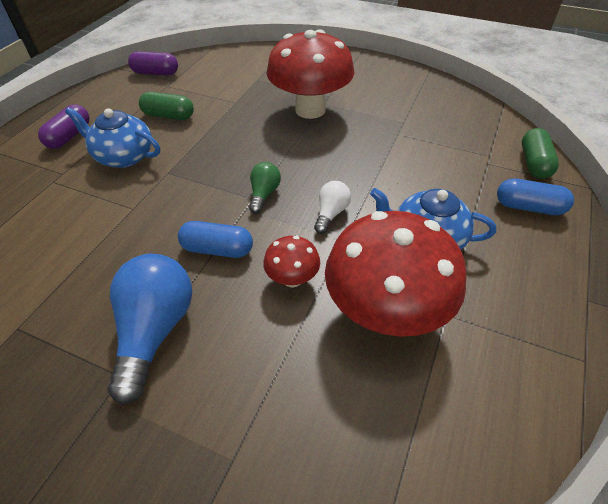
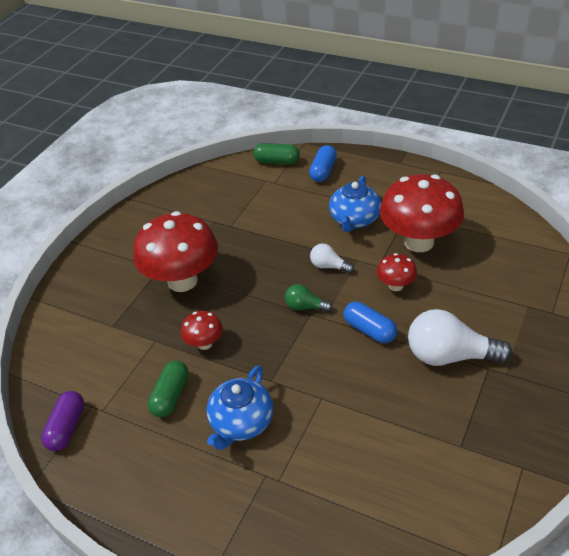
camera: 85 degrees left, 5 degrees down
(69, 136) = (195, 488): purple capsule -> none
(155, 331) = (449, 356): blue light bulb -> white light bulb
(217, 249) = (369, 330): blue capsule -> blue capsule turned 60 degrees counterclockwise
(225, 129) = (204, 343): none -> red mushroom

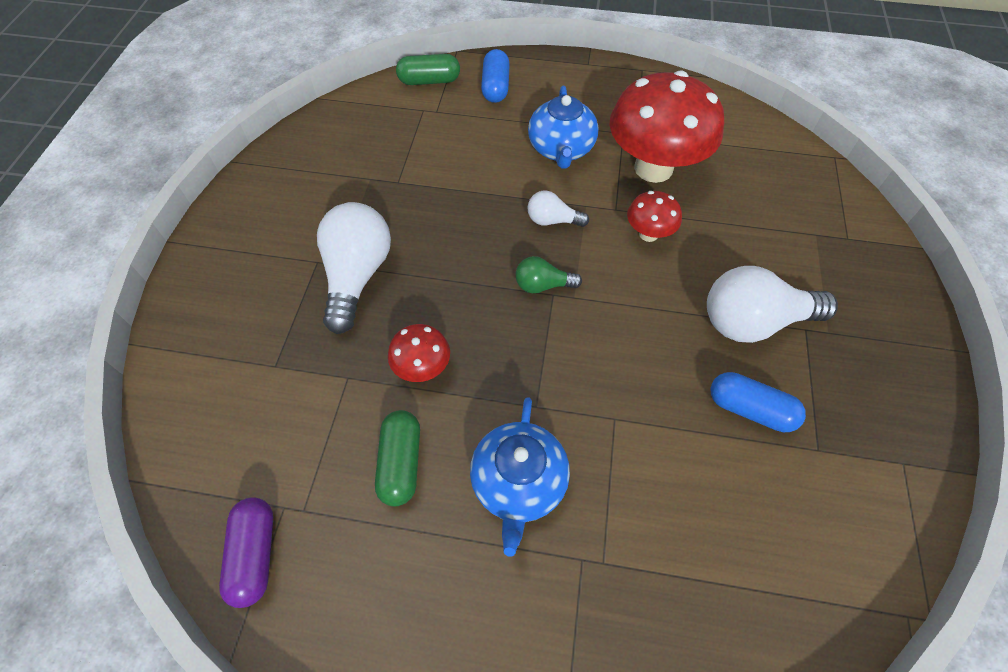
camera: 20 degrees left, 15 degrees up
(182, 281) = (357, 276): red mushroom -> white light bulb
(369, 330) = (639, 304): blue capsule -> blue capsule (749, 409)

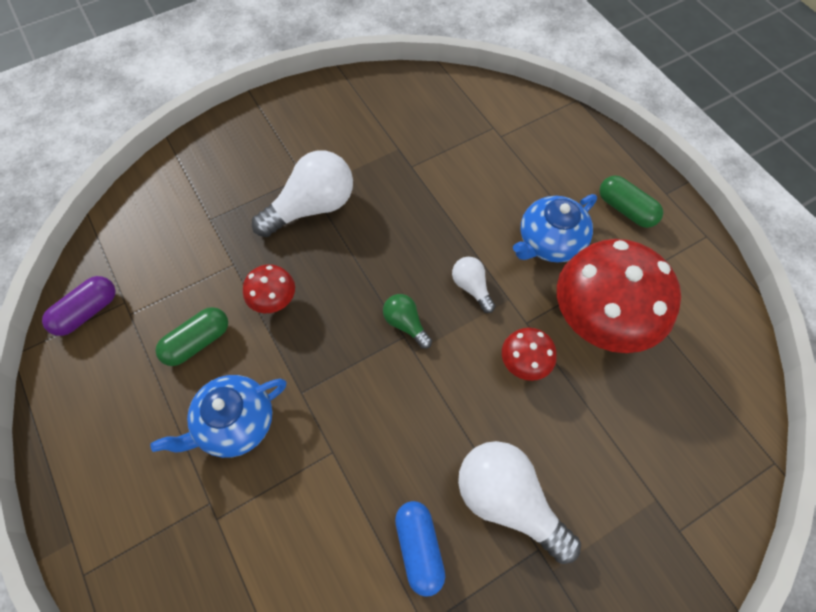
camera: 50 degrees right, 5 degrees up
(429, 81) = (525, 108): green capsule -> green capsule (625, 209)
(495, 87) = (567, 152): blue capsule -> none

